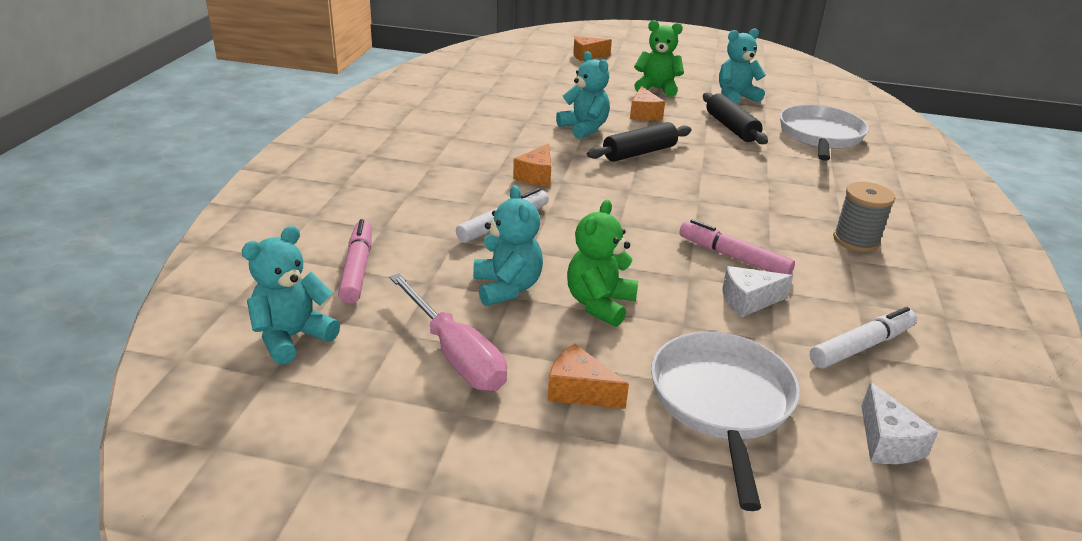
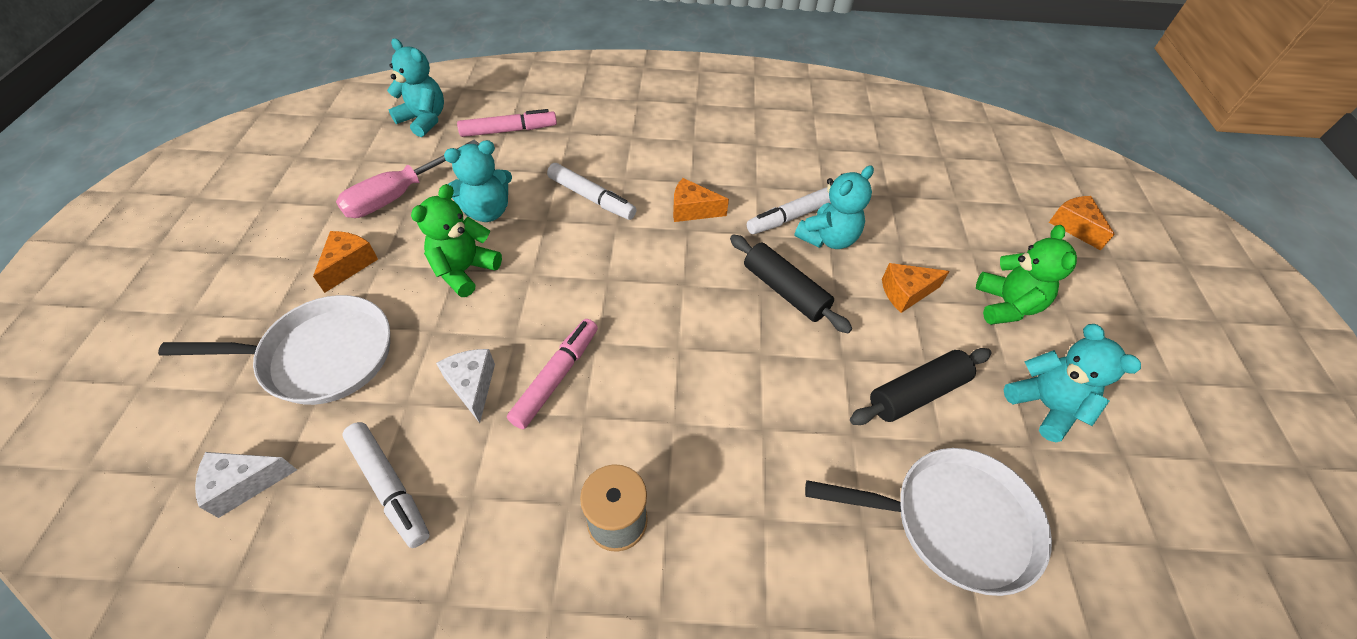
camera: 80 degrees right, 20 degrees up
(555, 137) = (792, 216): none -> white marker
(599, 304) = (465, 270): green teddy bear -> green teddy bear turned 75 degrees counterclockwise

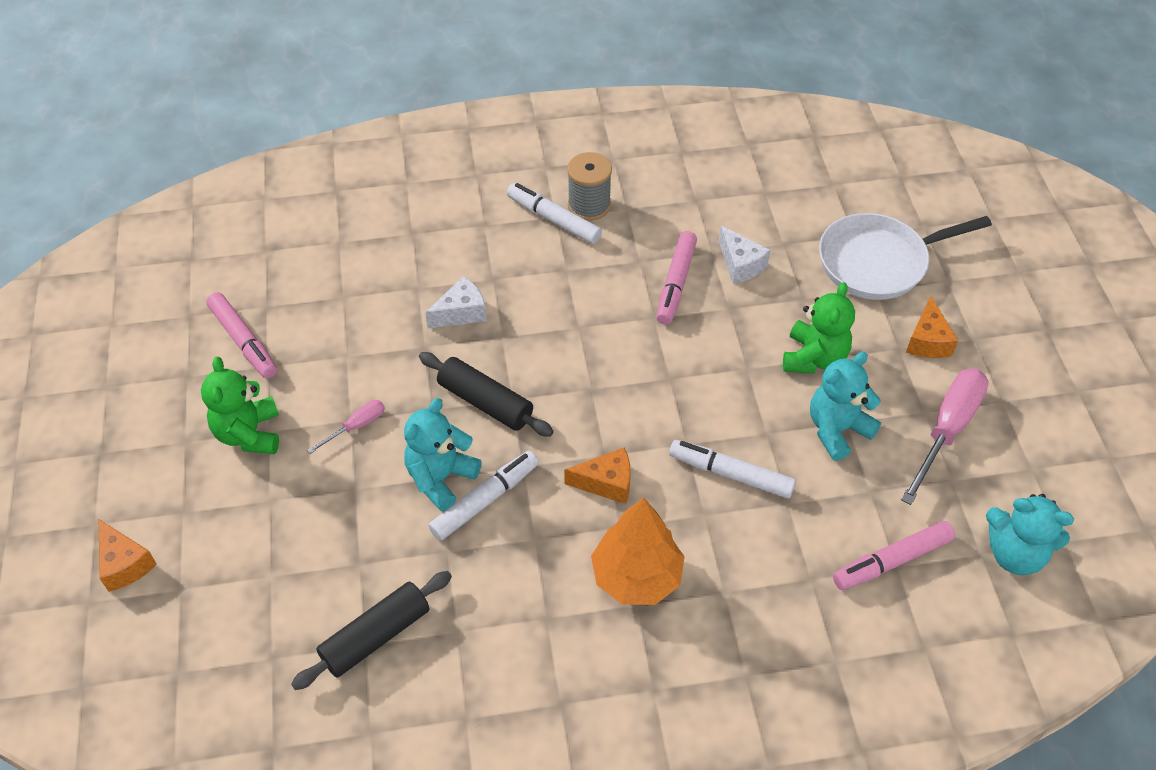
camera: 170 degrees right, 0 degrees up
(244, 484) = (855, 180): white cheese -> white cheese (461, 312)
(389, 486) = (757, 195): white marker -> white marker (554, 220)
(688, 153) = (636, 577): none -> orange tree
(905, 293) = (356, 426): orange cheese -> pink screwdriver
(917, 393) = (359, 330): black rolling pin -> black rolling pin (376, 636)
(953, 522) = (344, 246): white pan -> none
(1044, 406) = (243, 341): turquoise teddy bear -> pink marker

